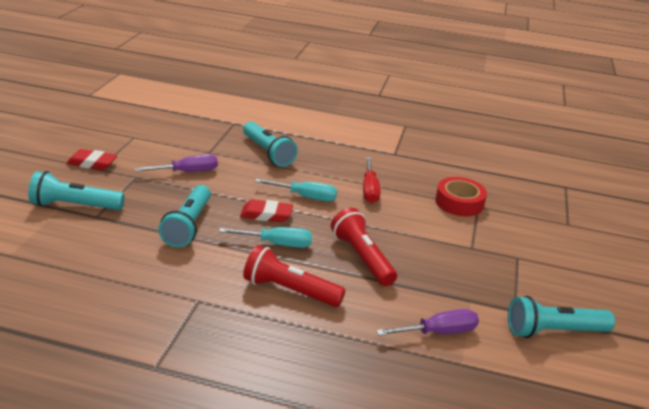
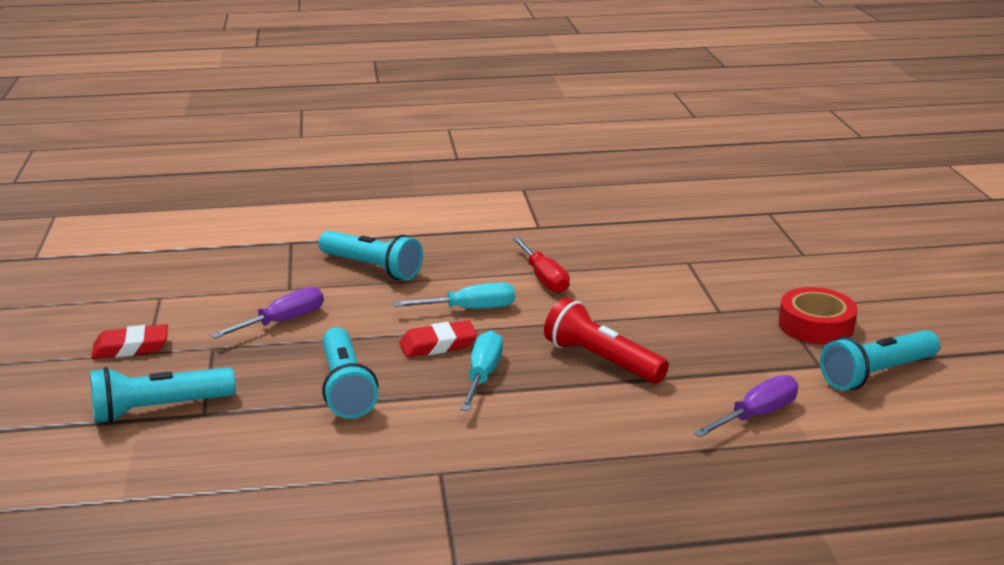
camera: 20 degrees left, 5 degrees down
(277, 244) = (483, 375): turquoise screwdriver -> turquoise screwdriver turned 60 degrees counterclockwise
(290, 290) = (546, 424): red flashlight -> none
(459, 202) = (663, 264): red tape -> red tape (816, 325)

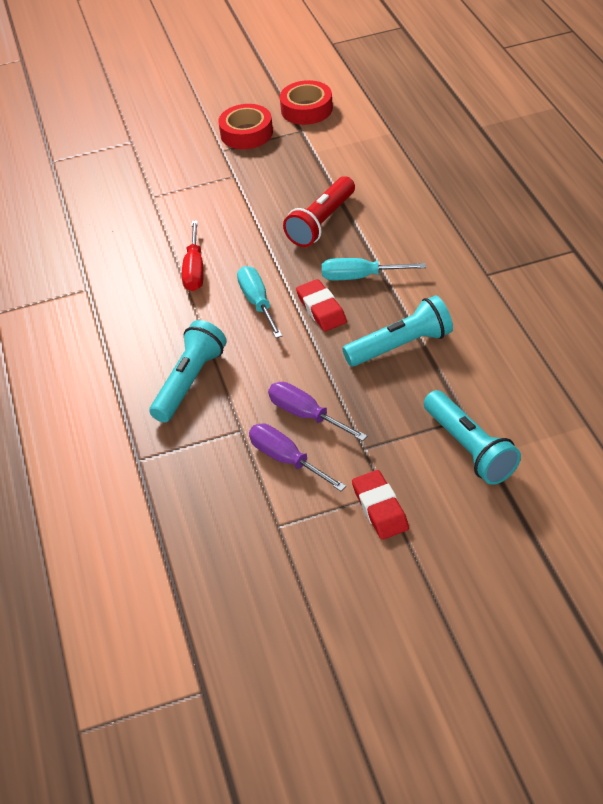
camera: 95 degrees left, 20 degrees up
(544, 278) = (194, 269): red screwdriver -> red screwdriver turned 120 degrees clockwise
(756, 415) = (371, 152): purple screwdriver -> purple screwdriver (286, 459)
(876, 374) = (306, 109): turquoise flashlight -> red tape

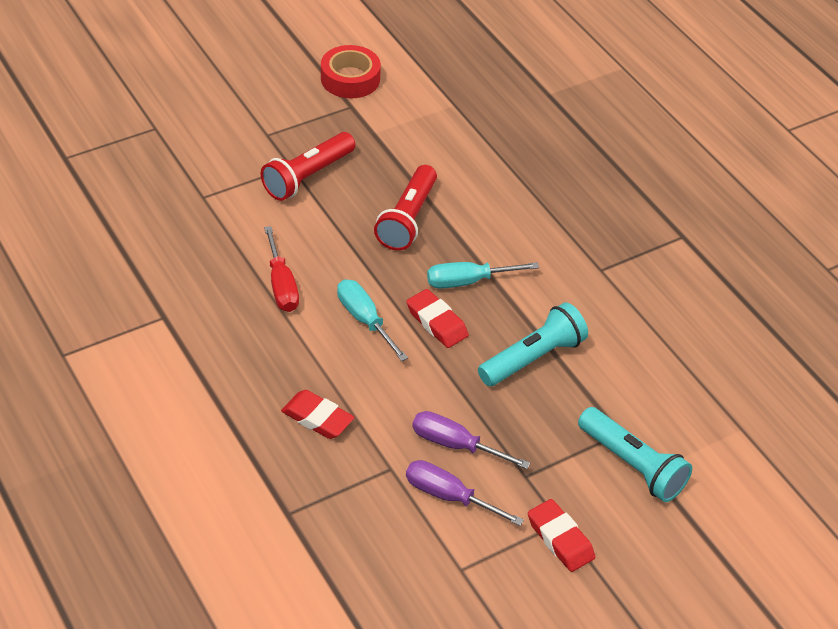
camera: 20 degrees left, 0 degrees up
(189, 381) = (317, 418): turquoise flashlight -> red eraser
(245, 184) = (307, 177): none -> red flashlight
(246, 133) = (289, 112): red tape -> none

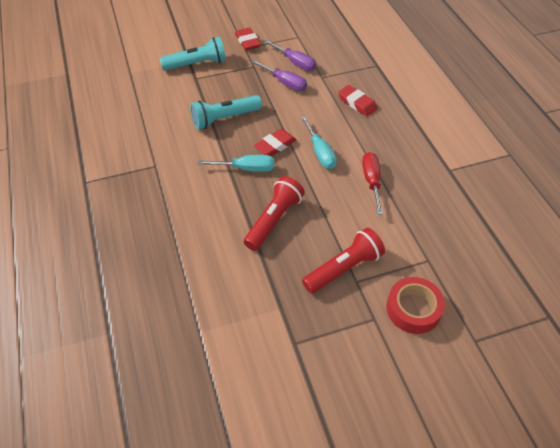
camera: 165 degrees left, 5 degrees up
(350, 79) = (288, 381): red tape -> red tape (413, 309)
(437, 322) = (275, 145): red eraser -> red eraser turned 75 degrees clockwise
(632, 465) = (197, 64): turquoise flashlight -> turquoise flashlight turned 105 degrees clockwise

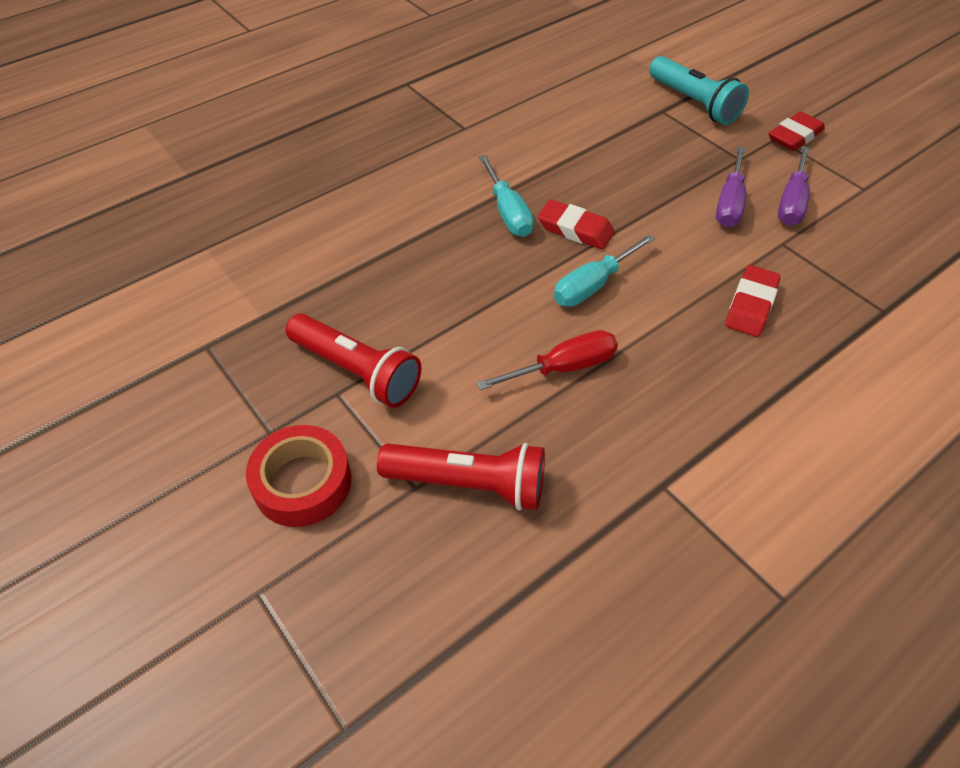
camera: 70 degrees right, 0 degrees up
(224, 119) = (597, 162): turquoise flashlight -> none
(274, 220) = (420, 267): red flashlight -> red flashlight (469, 484)

